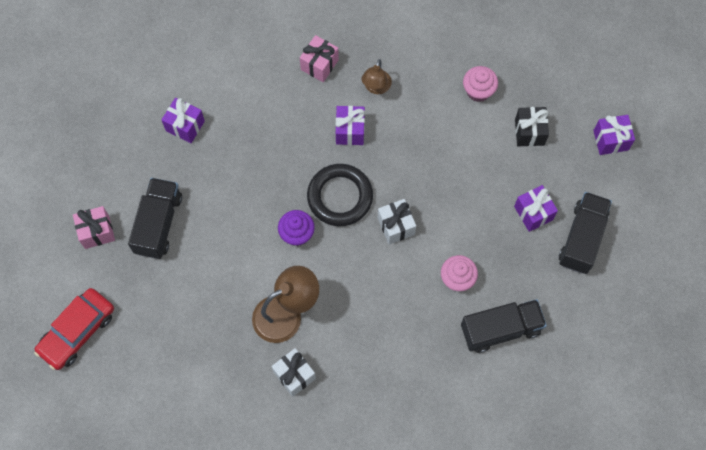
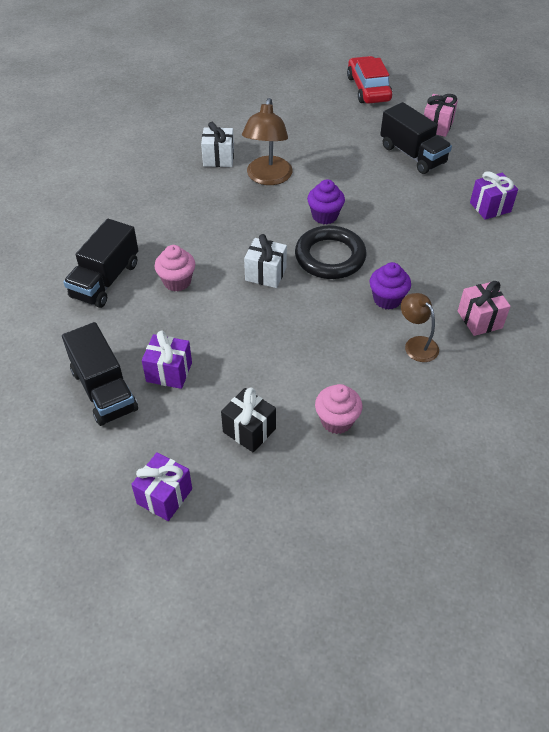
camera: 130 degrees right, 20 degrees down
(350, 131) = (387, 299): purple gift -> purple cupcake

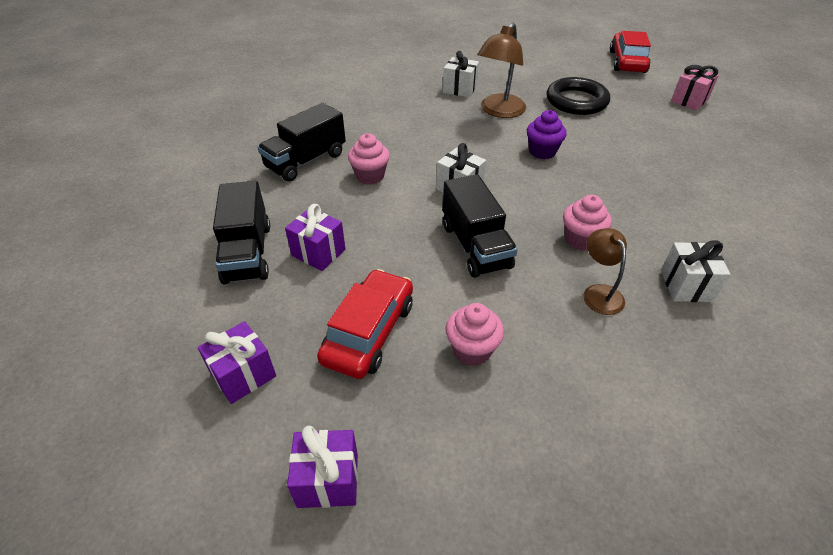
camera: 20 degrees right, 5 degrees down
(249, 430) = (369, 332): black gift -> red car
(330, 257) = (533, 187): black ring -> black ring (576, 101)
(387, 299) = (580, 239): purple cupcake -> pink cupcake
(412, 155) = (655, 119): black truck -> black truck (475, 246)
(479, 319) = (686, 286): pink gift -> white gift
(490, 207) = (730, 179): purple gift -> purple gift (328, 480)

